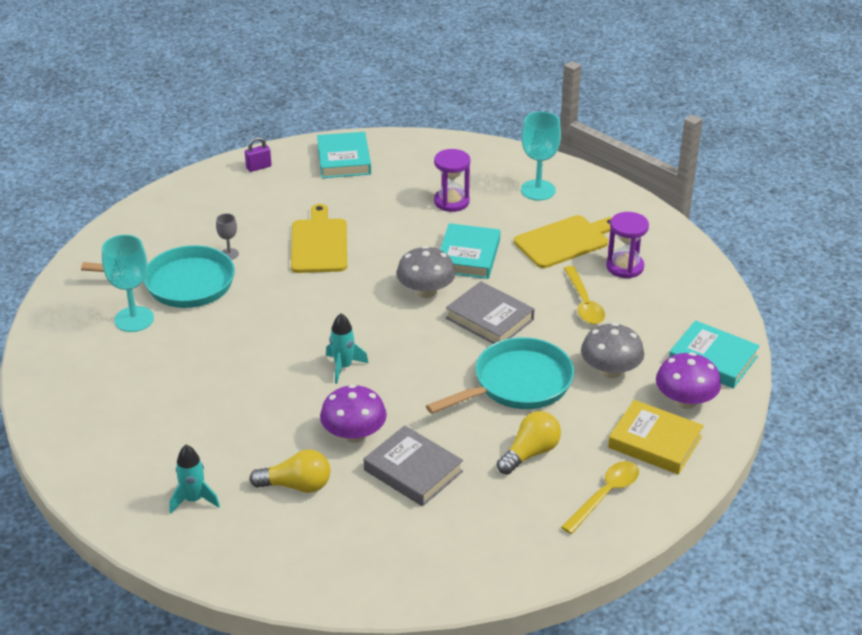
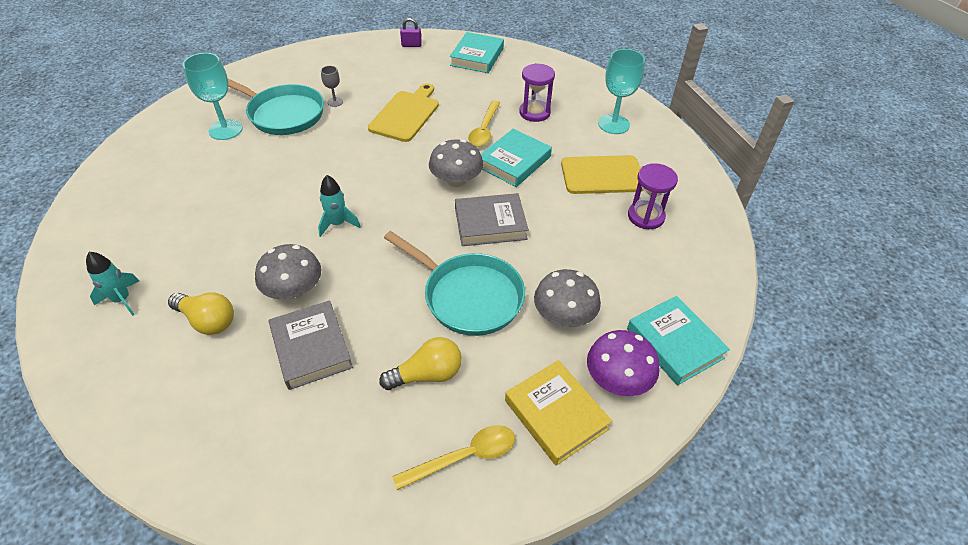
camera: 25 degrees right, 10 degrees up
(354, 434) = (294, 290): purple mushroom -> grey mushroom
(489, 319) = (490, 224): grey book -> grey book turned 75 degrees counterclockwise
(517, 384) = (468, 296): turquoise pan -> turquoise pan turned 45 degrees clockwise
(584, 303) = (585, 238): yellow spoon -> yellow spoon (484, 130)

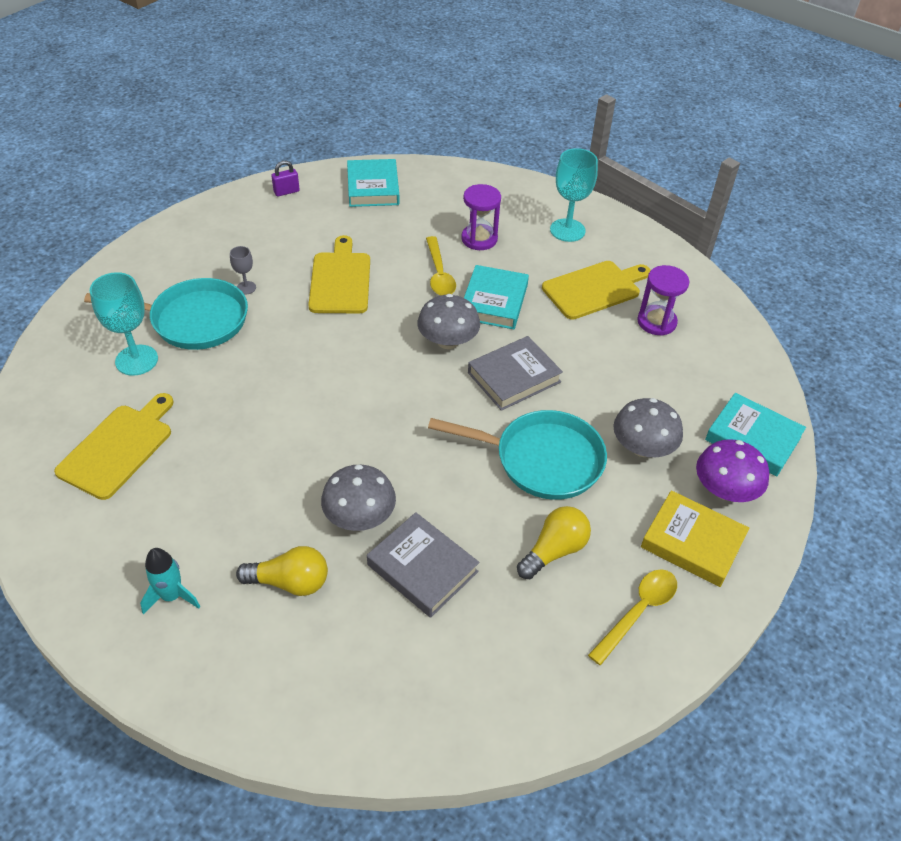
camera: 25 degrees left, 0 degrees up
(169, 184) = (118, 448): none -> yellow cutting board
(338, 224) = (354, 429): turquoise rocket -> none

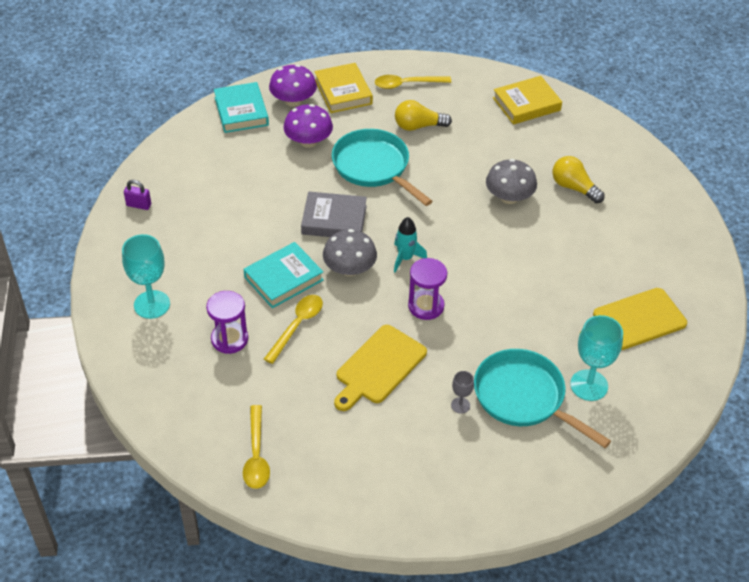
camera: 140 degrees left, 0 degrees up
(172, 596) = (644, 215): turquoise rocket -> turquoise rocket (405, 258)
(286, 192) = (340, 502): purple padlock -> purple padlock (139, 205)
(373, 187) = (256, 455): turquoise book -> yellow spoon
(422, 568) = (496, 156): grey book -> none
(456, 693) = (526, 104): none -> yellow book
(594, 289) = (201, 245): yellow cutting board -> none
(642, 447) = (308, 141): grey mushroom -> purple mushroom
(656, 322) = (194, 199): purple hourglass -> purple hourglass (426, 306)

